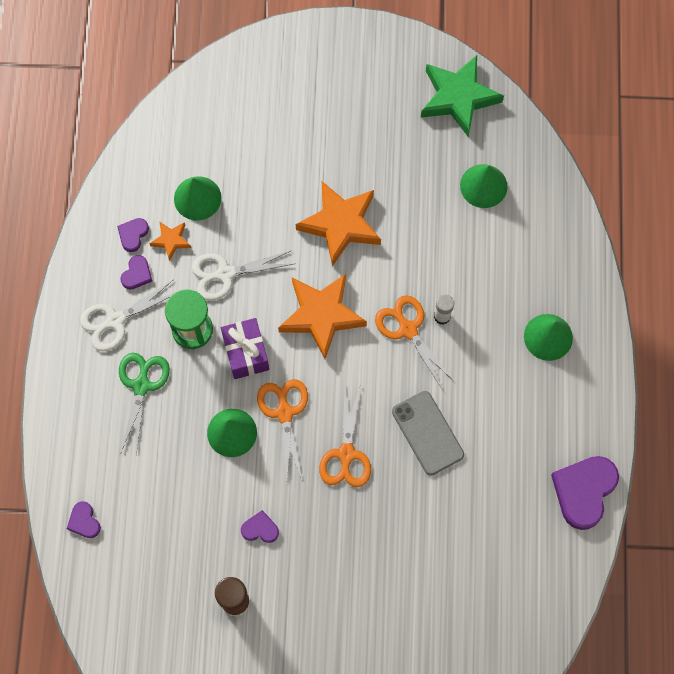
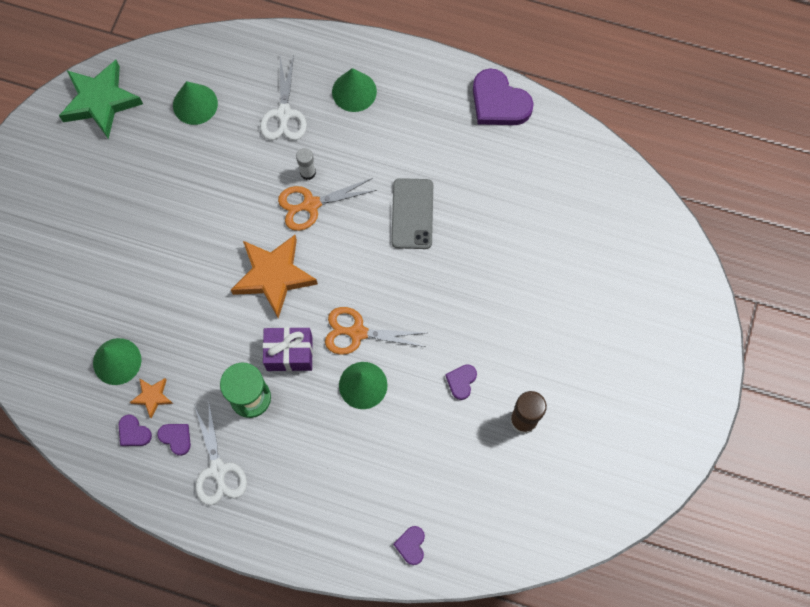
camera: 75 degrees left, 0 degrees up
(84, 521) = (411, 545): purple heart -> purple heart turned 105 degrees clockwise
(141, 386) = (292, 459): green scissors -> none
(225, 274) = (204, 353): white scissors -> white scissors (284, 113)
(340, 224) = (190, 236): orange star -> none
(346, 454) = (412, 288): orange scissors -> none
(427, 433) = (412, 214): grey phone -> grey phone turned 75 degrees counterclockwise

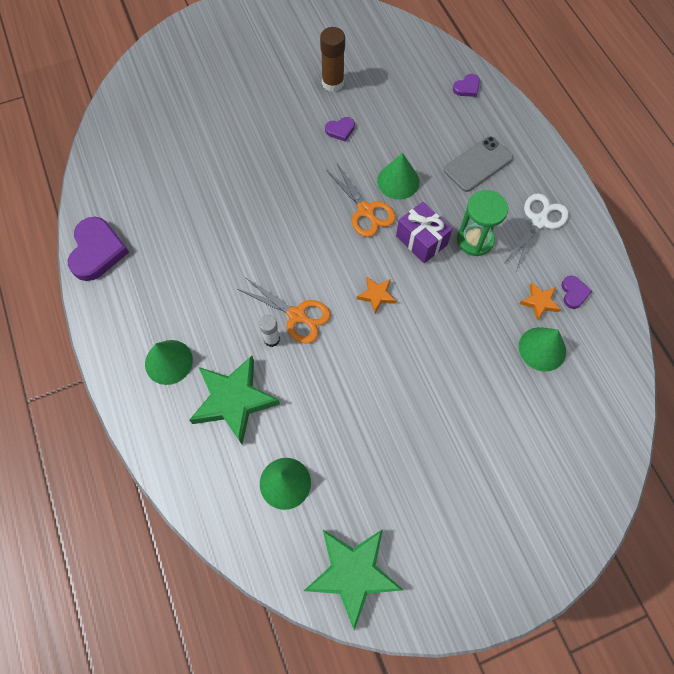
camera: 130 degrees left, 5 degrees down
(176, 438) = (548, 263): purple heart -> none
(274, 276) = (376, 295): orange star -> orange star, size x0.48
(284, 113) = (234, 400): white scissors -> green star
(412, 214) = (243, 242): grey phone -> grey phone (478, 164)

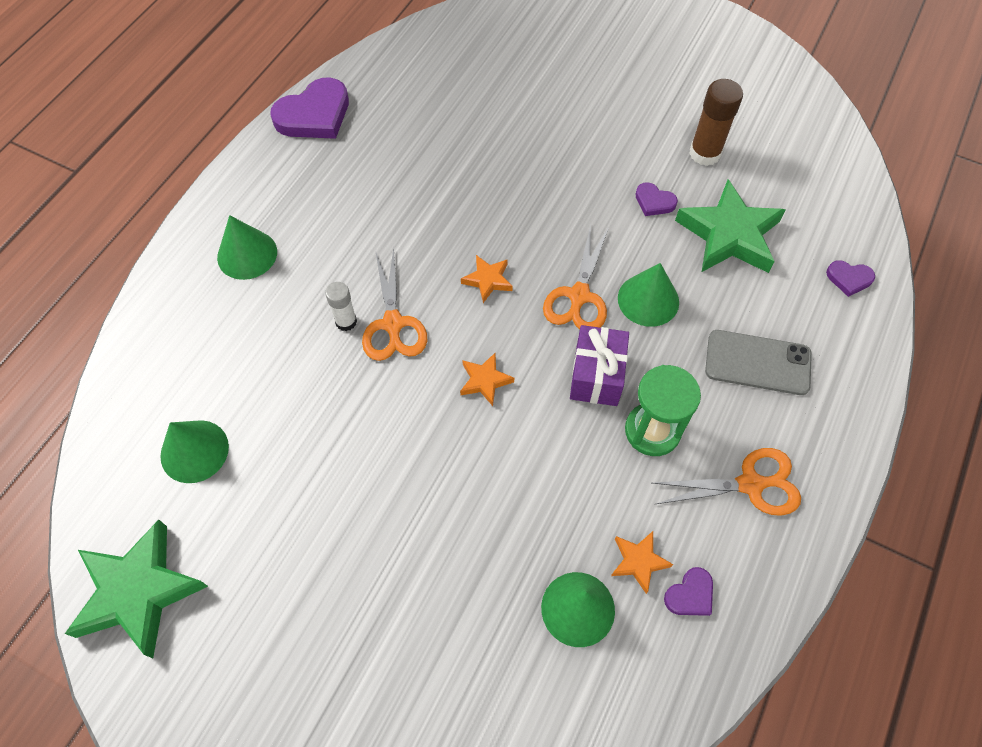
camera: 50 degrees right, 5 degrees down
(234, 400) = (250, 338): green star -> green star (729, 235)
(313, 246) = (488, 280): none -> orange star
(539, 221) = (750, 484): white scissors -> orange scissors

